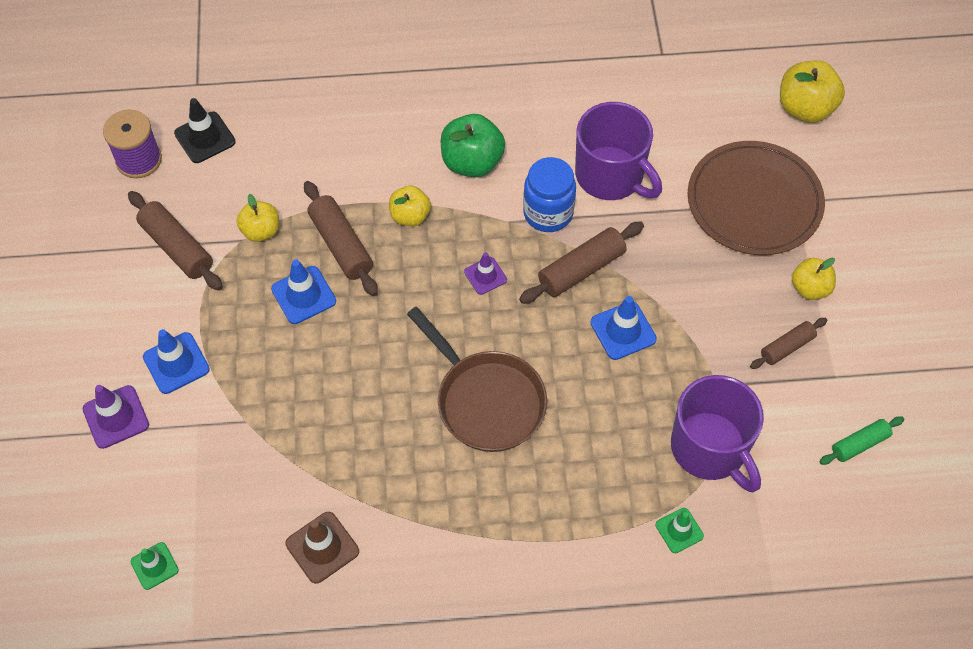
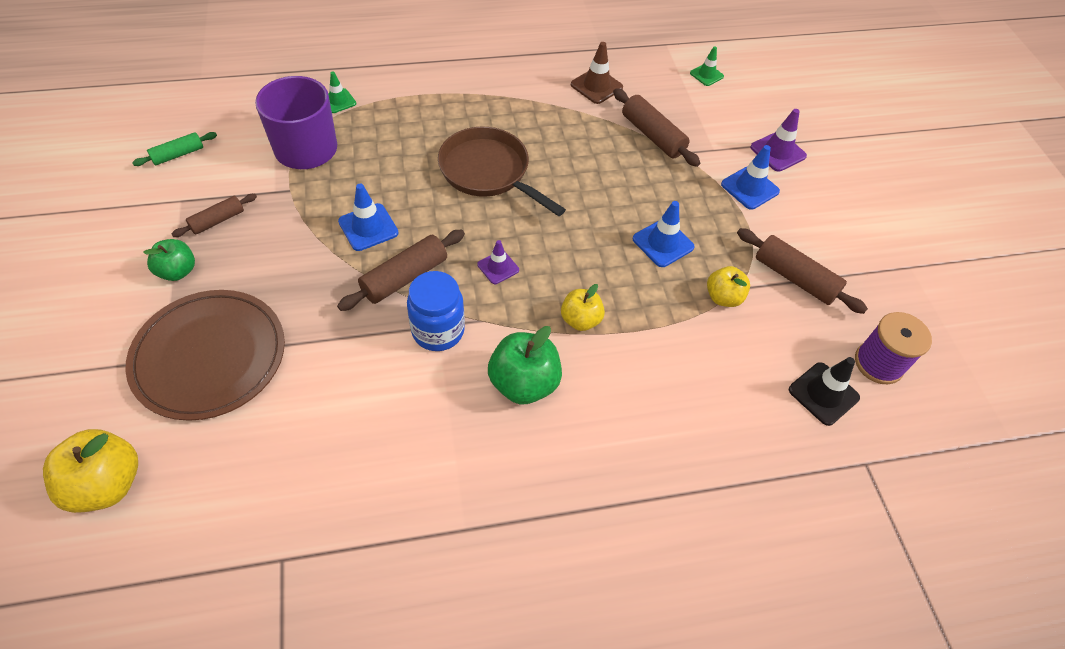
camera: 170 degrees right, 5 degrees down
(341, 245) = (642, 288): brown rolling pin -> brown rolling pin (652, 135)
(611, 176) = (367, 377): purple mug -> none
(810, 288) = (178, 271): yellow apple -> green apple

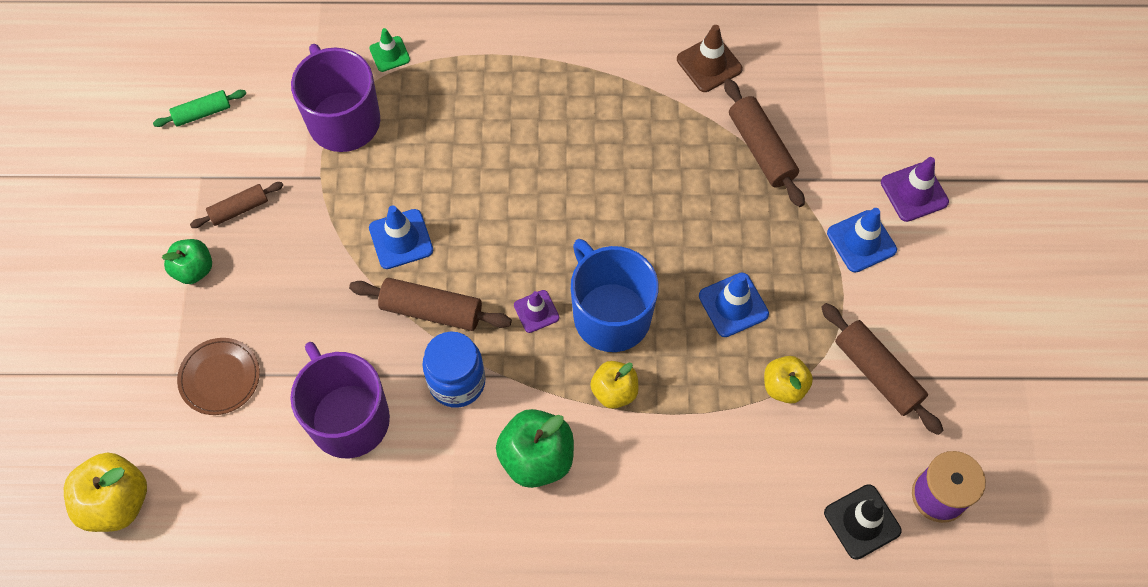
camera: 15 degrees right, 10 degrees up
(209, 356) = (219, 377): brown plate -> brown plate, size x0.52
(340, 374) = (348, 418): none -> purple mug
(404, 277) = (431, 310): brown rolling pin -> brown rolling pin turned 45 degrees clockwise
(488, 172) = (549, 180): brown pan -> none
(562, 262) = (610, 314): none -> blue mug
(706, 75) = (857, 61): green traffic cone -> none

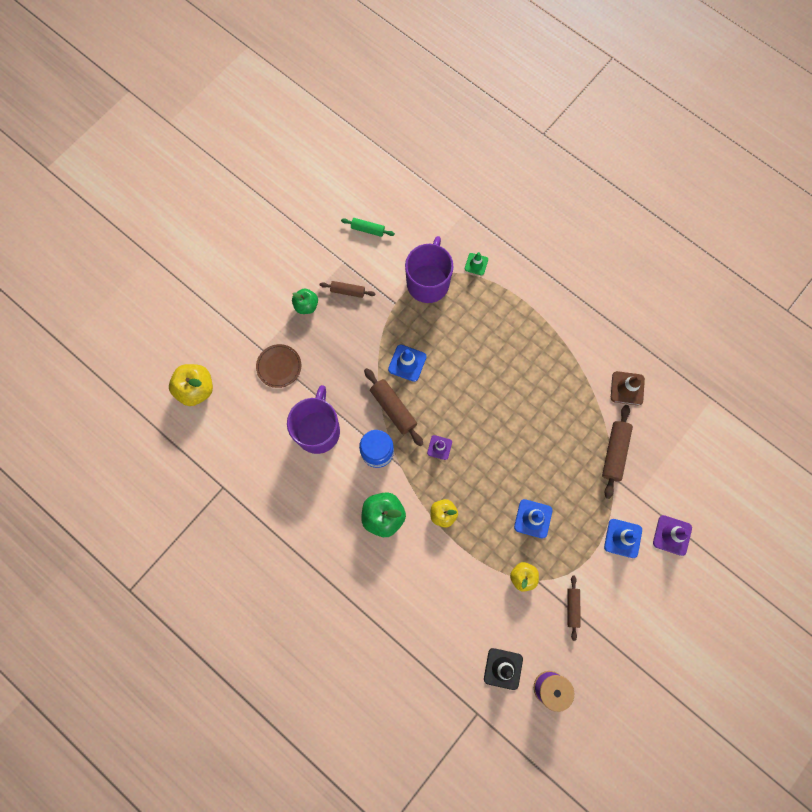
camera: 40 degrees right, 10 degrees up
(610, 314) = (472, 476): blue mug -> none
(877, 373) = (572, 607): brown rolling pin -> brown rolling pin, size x0.62

